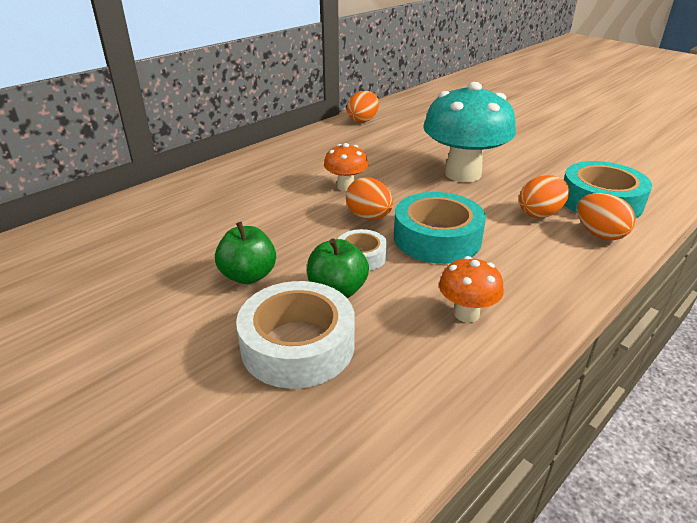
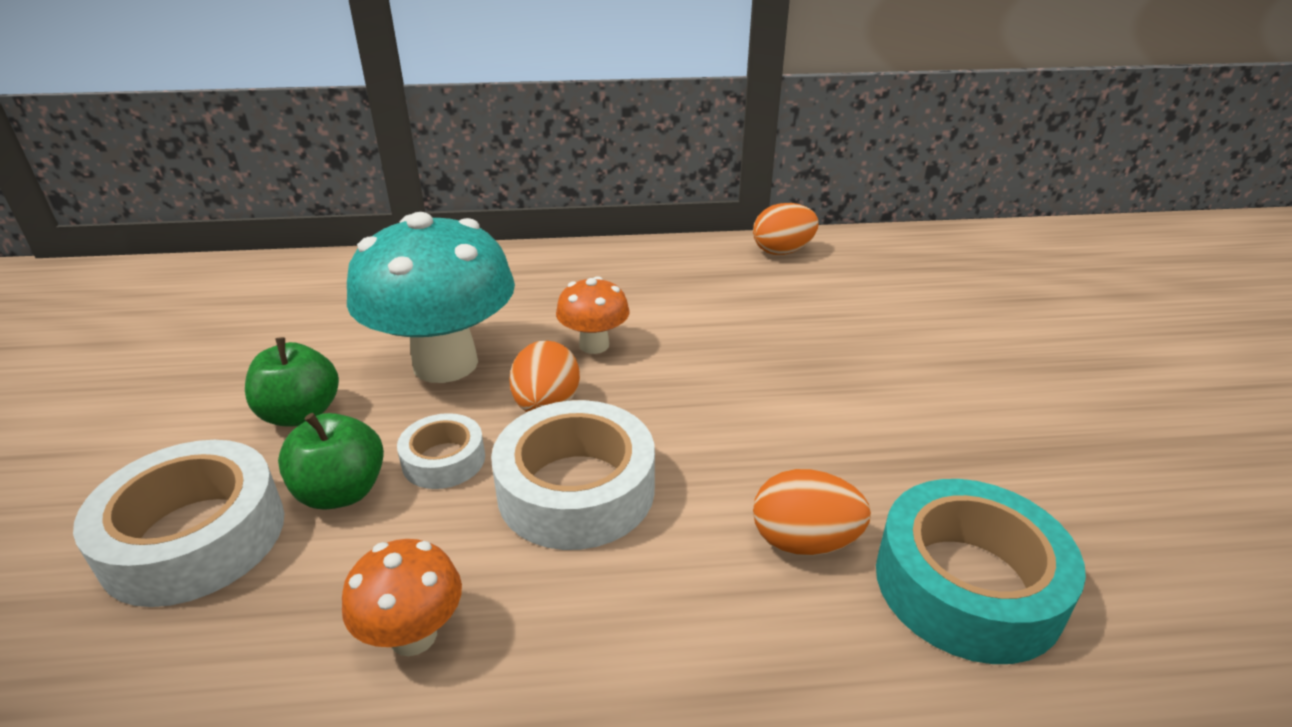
camera: 40 degrees right, 0 degrees up
(437, 238) = (576, 489): turquoise tape -> white tape
(463, 174) = (791, 402): turquoise mushroom -> turquoise mushroom (445, 364)
(599, 234) = (850, 647): orange egg -> none

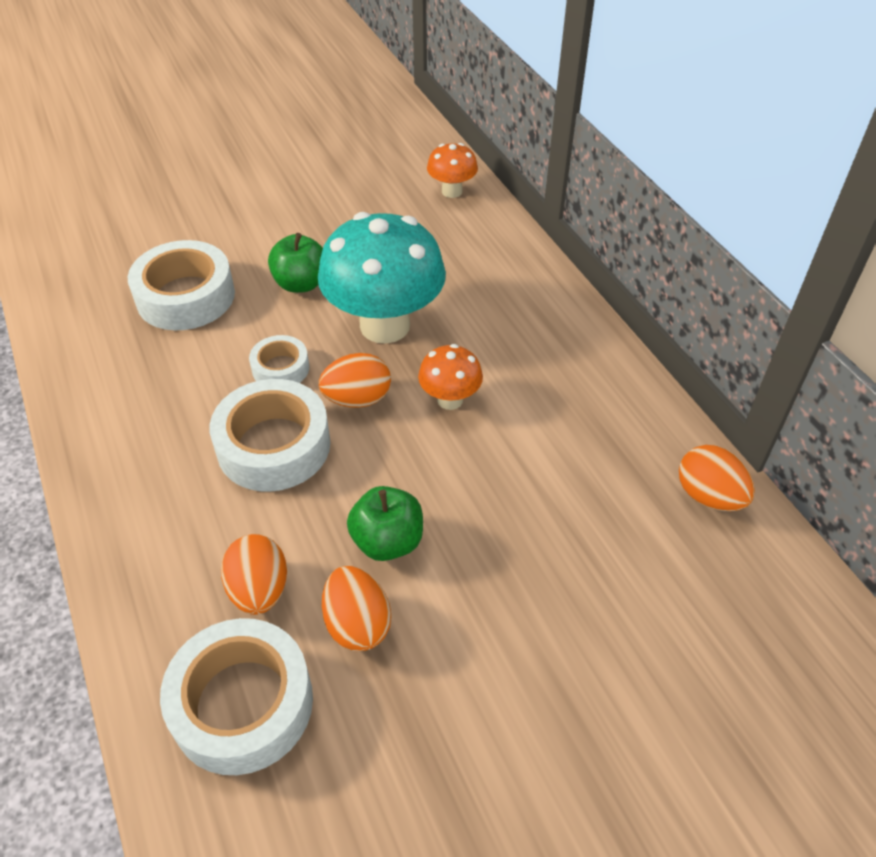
camera: 70 degrees right, 15 degrees up
(341, 492) = (237, 336): green apple -> green apple (387, 541)
(413, 635) = (138, 415): orange mushroom -> orange mushroom (452, 191)
(870, 468) = (357, 624): none -> orange egg
(967, 584) = (242, 704): turquoise tape -> white tape

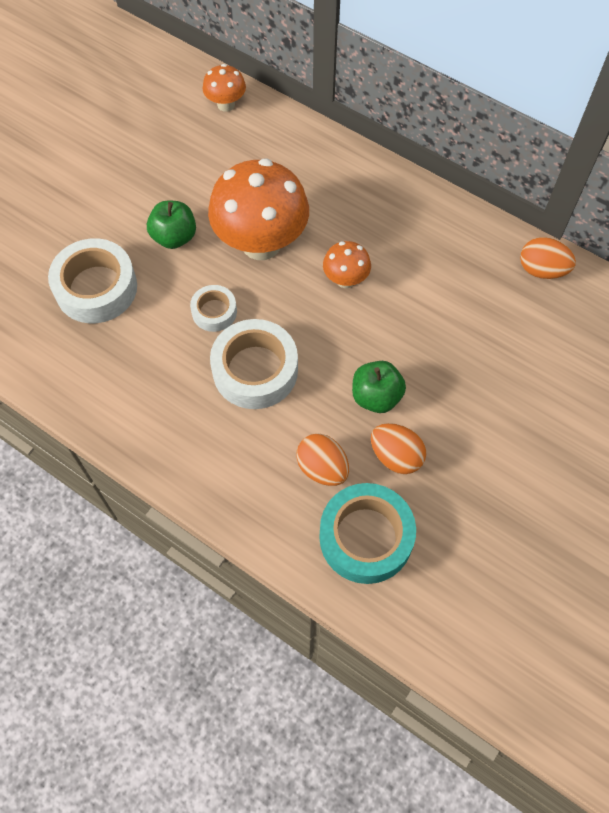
camera: 30 degrees left, 15 degrees up
(242, 704) = (366, 537): white tape -> turquoise tape
(357, 399) = (284, 309): orange egg -> none
(385, 325) = (261, 243): turquoise mushroom -> orange mushroom

